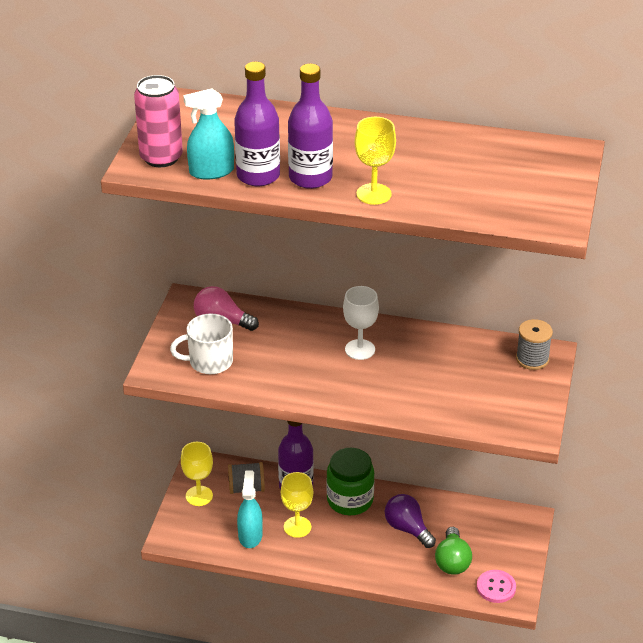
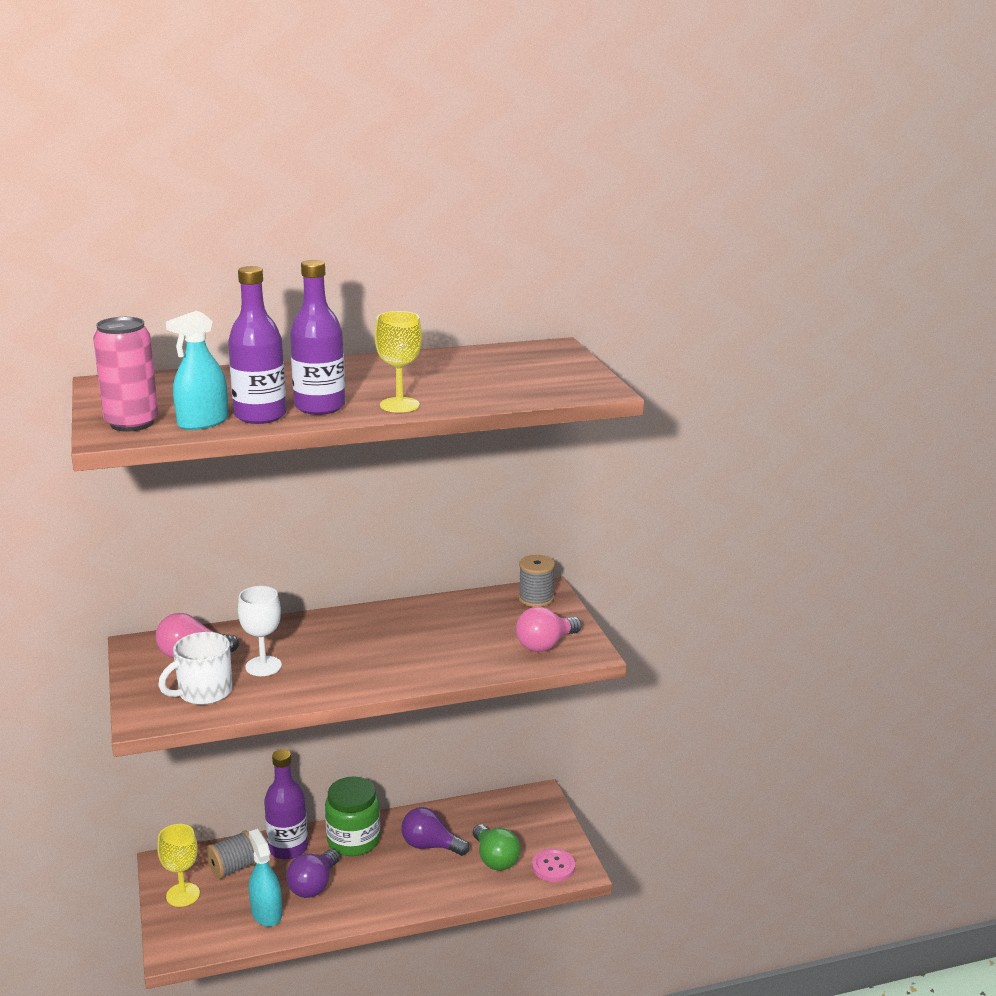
camera: 30 degrees left, 15 degrees down
(297, 527) = (313, 885): yellow goblet -> purple light bulb
(360, 349) = (362, 637): white goblet -> white goblet (263, 666)
(503, 410) = (545, 645): none -> pink light bulb

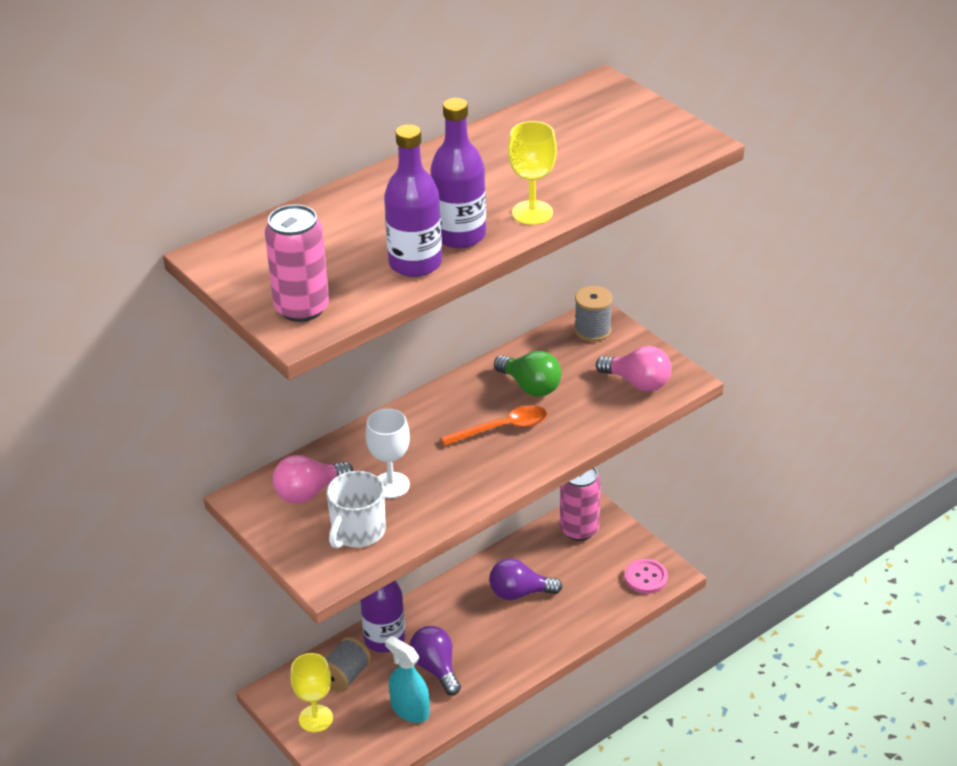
camera: 20 degrees left, 15 degrees up
(203, 422) = (369, 288): turquoise spray bottle -> none
(313, 885) = (436, 668): purple light bulb -> purple light bulb turned 150 degrees clockwise
(353, 840) = (443, 611): green jar -> none
(395, 649) = (502, 428): none -> orange spoon
(495, 859) = (588, 587): green light bulb -> green light bulb (530, 386)
(518, 809) = (579, 529): none -> pink can
(545, 645) = (638, 383): pink light bulb -> pink light bulb turned 90 degrees counterclockwise

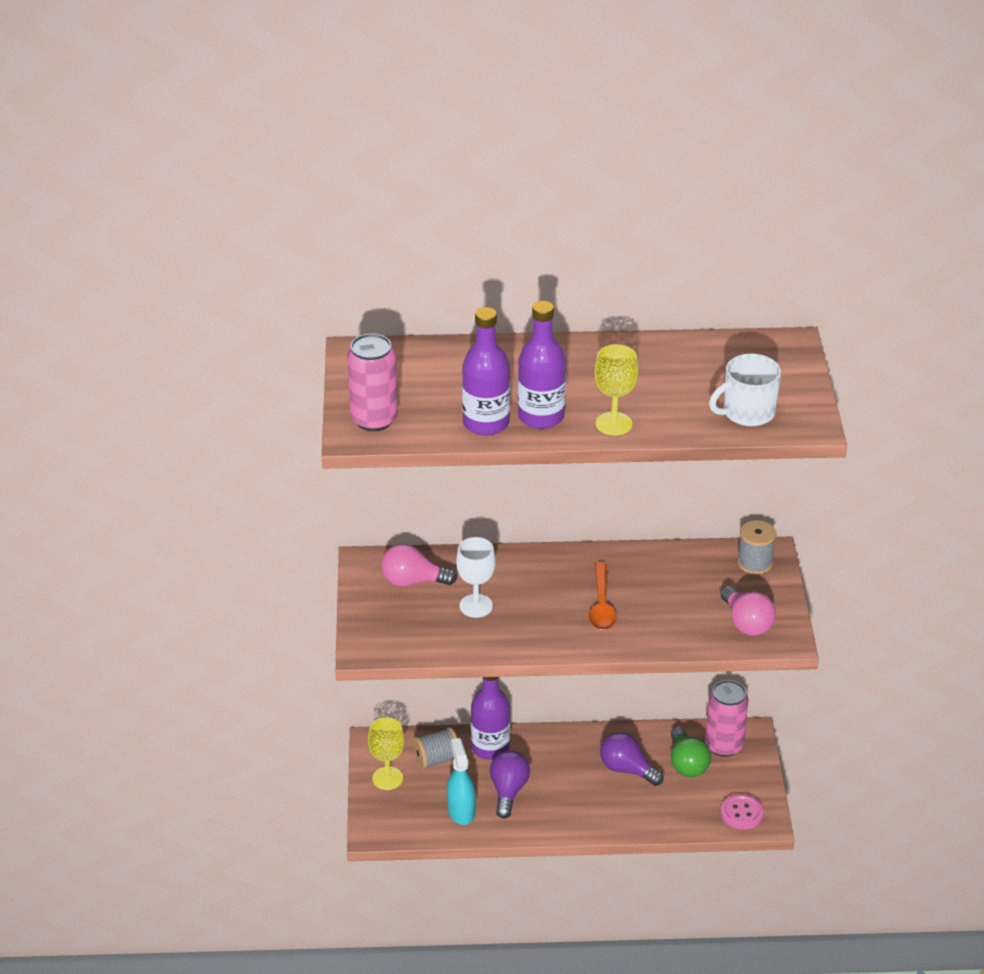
camera: 35 degrees right, 0 degrees up
(357, 531) = (419, 627): white mug -> white mug (747, 412)
(502, 428) = (601, 605): orange spoon -> orange spoon turned 75 degrees clockwise
(530, 386) = (657, 583): green light bulb -> green light bulb (687, 764)

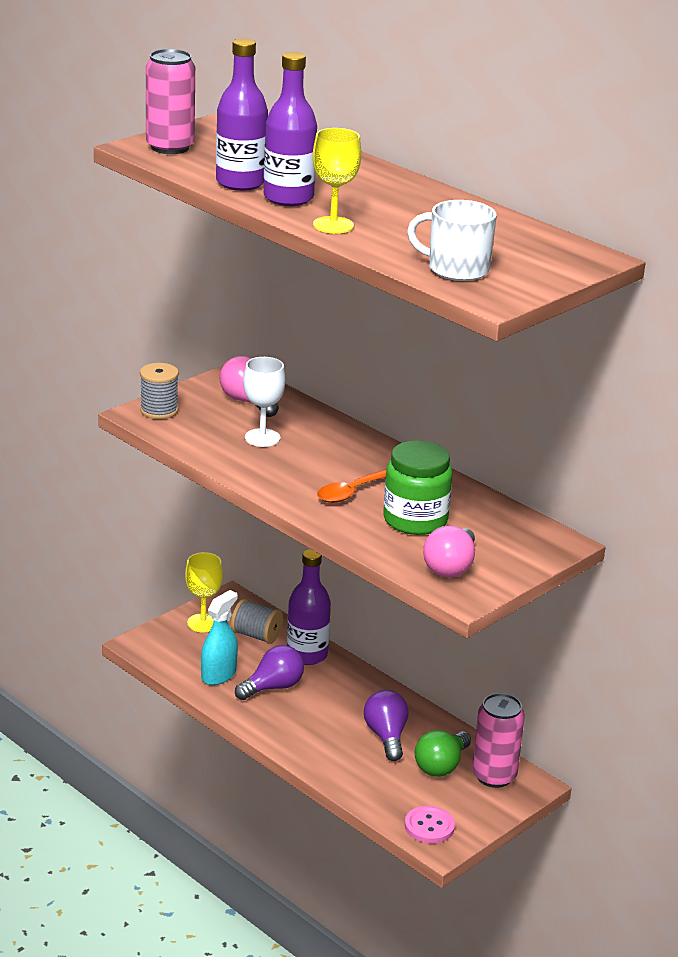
camera: 45 degrees right, 10 degrees down
(671, 601) = (415, 520): none -> green jar
(755, 562) = (535, 540): grey spool -> grey spool (159, 410)

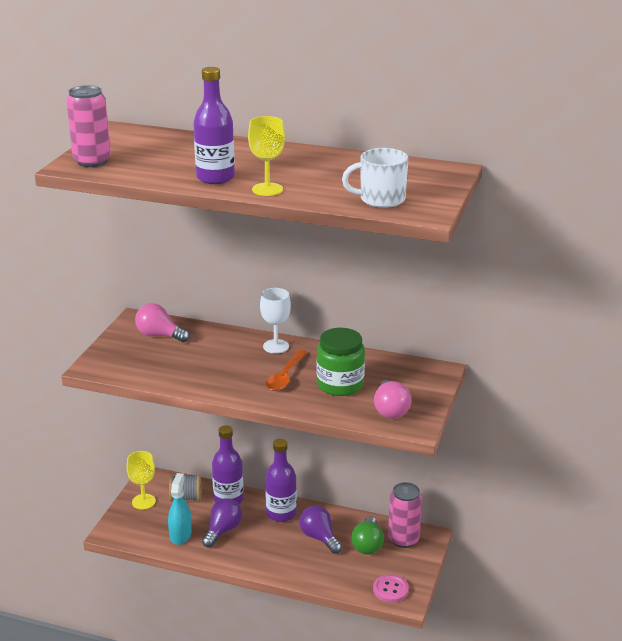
camera: 25 degrees left, 0 degrees up
(159, 410) = (104, 360): grey spool -> none
(240, 183) = (170, 175): purple bottle -> purple bottle (281, 513)
(262, 438) = (192, 358): white goblet -> white goblet (276, 346)

